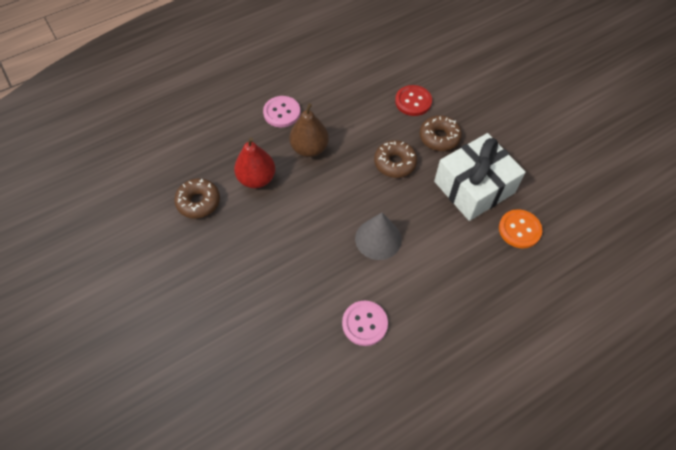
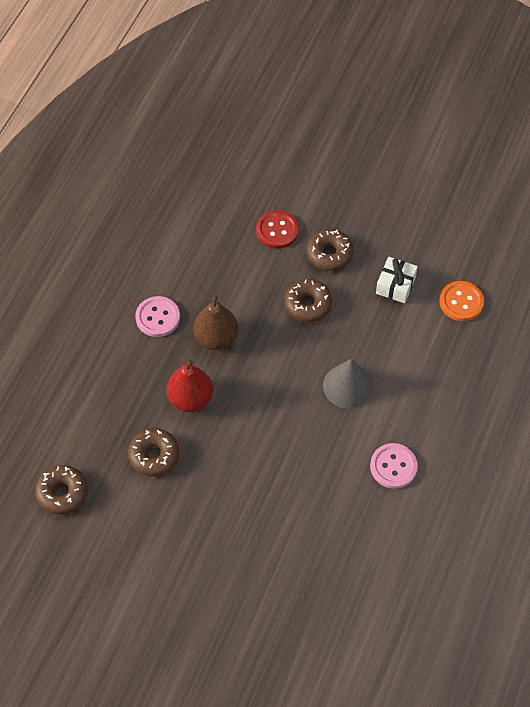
camera: 35 degrees left, 0 degrees up
(118, 189) = (62, 493): none -> brown donut
(474, 187) = (395, 285): white gift -> white gift, size x0.51

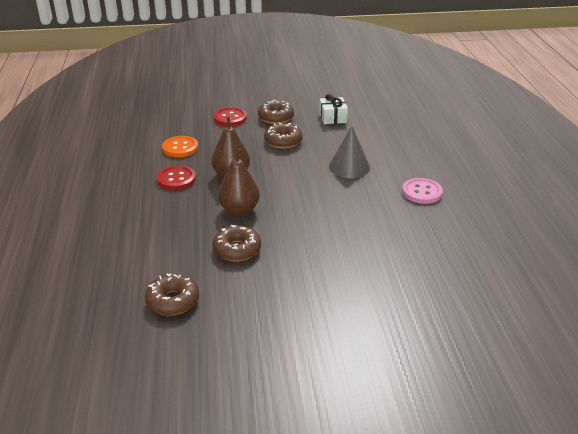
camera: 30 degrees left, 25 degrees down
(157, 317) = (176, 179): pink button -> red button
(190, 399) = (239, 210): red pear -> brown pear
(461, 302) = (381, 112): orange button -> orange button (180, 148)

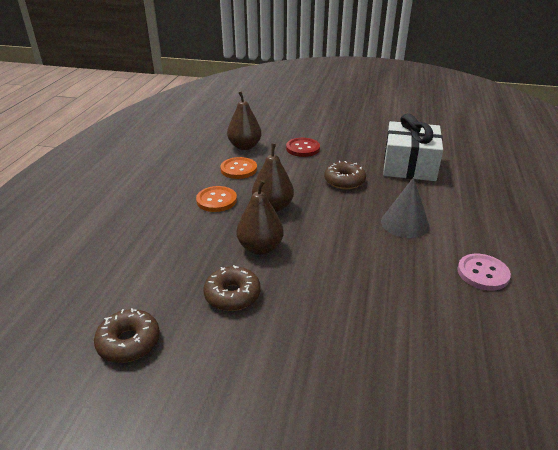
camera: 20 degrees right, 0 degrees up
(173, 125) = (245, 146): none -> brown pear
(176, 179) = (216, 200): red button -> orange button
(276, 117) = (348, 155): brown donut -> none
(332, 117) = (409, 165): white gift -> white gift, size x1.95

